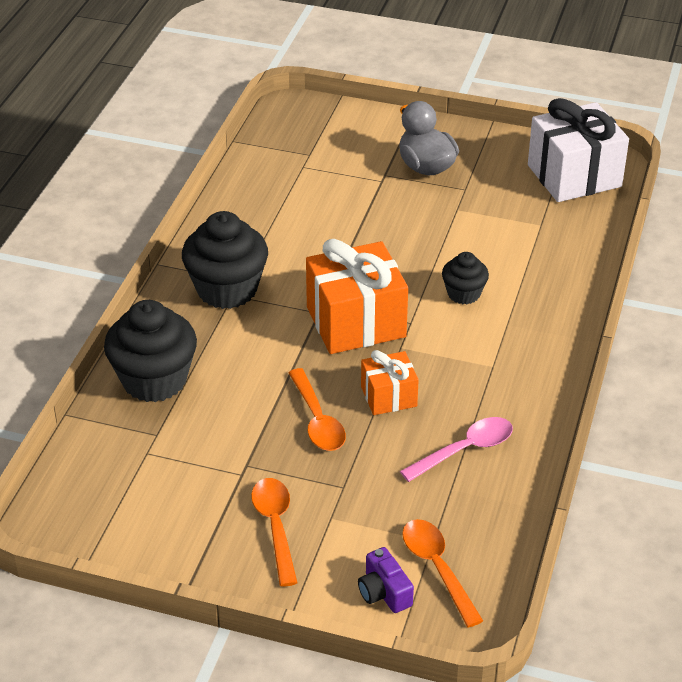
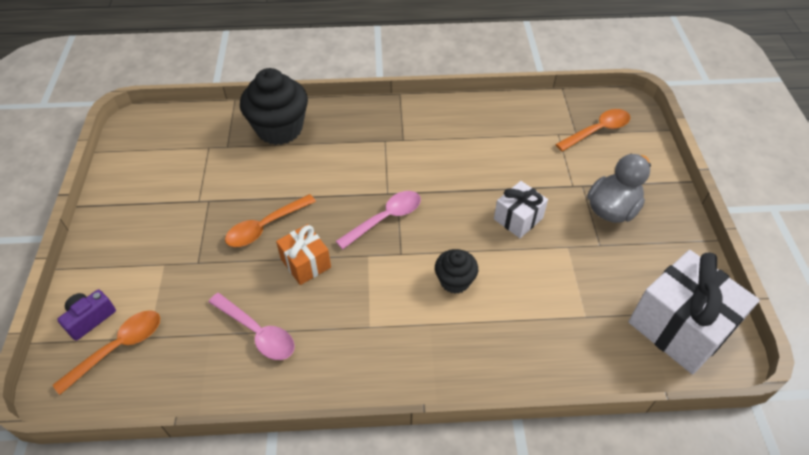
camera: 70 degrees right, 10 degrees up
(227, 289) = (389, 135): black cupcake -> none
(275, 527) = (149, 234): orange spoon -> orange spoon (597, 130)
(356, 322) = (385, 218): orange gift -> pink spoon
(406, 229) = (518, 218): none -> white gift

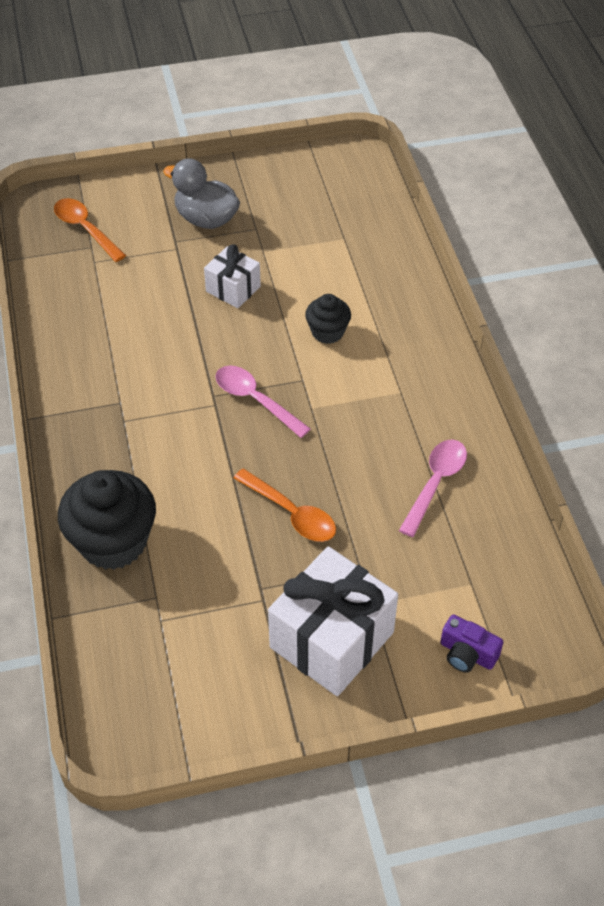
camera: 100 degrees left, 0 degrees up
(119, 347) = (493, 608): orange spoon -> none
(306, 263) = (336, 461): orange gift -> none
(680, 327) = (338, 180): white gift -> white gift (331, 640)

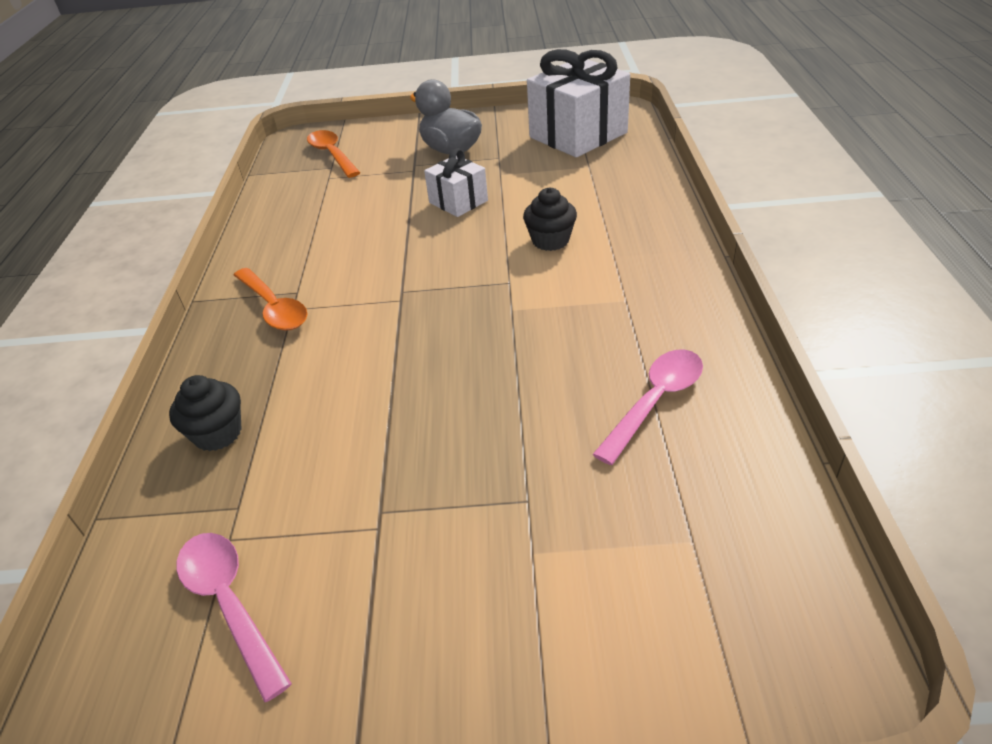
camera: 15 degrees right, 10 degrees down
(113, 542) = (218, 433): black cupcake -> black cupcake, size x0.54
(255, 400) = (447, 298): pink spoon -> pink spoon (229, 603)
(291, 513) = (452, 421): orange spoon -> orange spoon (274, 308)
(331, 640) = (459, 600): white gift -> white gift (578, 135)
(467, 654) = (673, 653): purple camera -> none

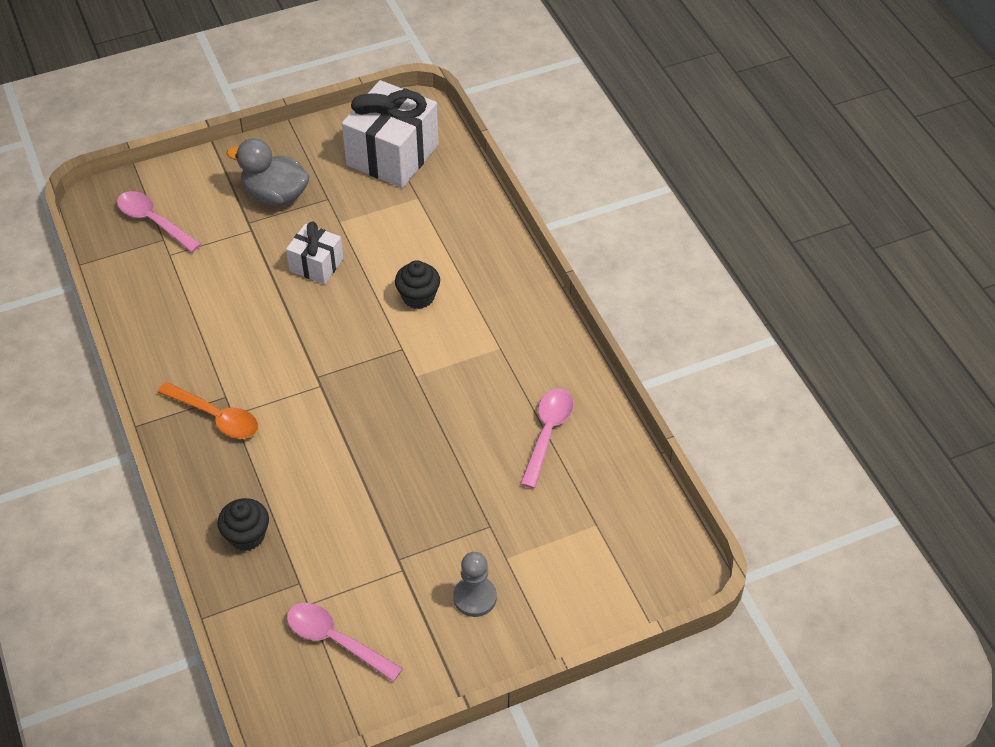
camera: 25 degrees left, 10 degrees up
(332, 154) = (153, 221): orange spoon -> pink spoon
(459, 600) = (475, 597): none -> grey pawn

